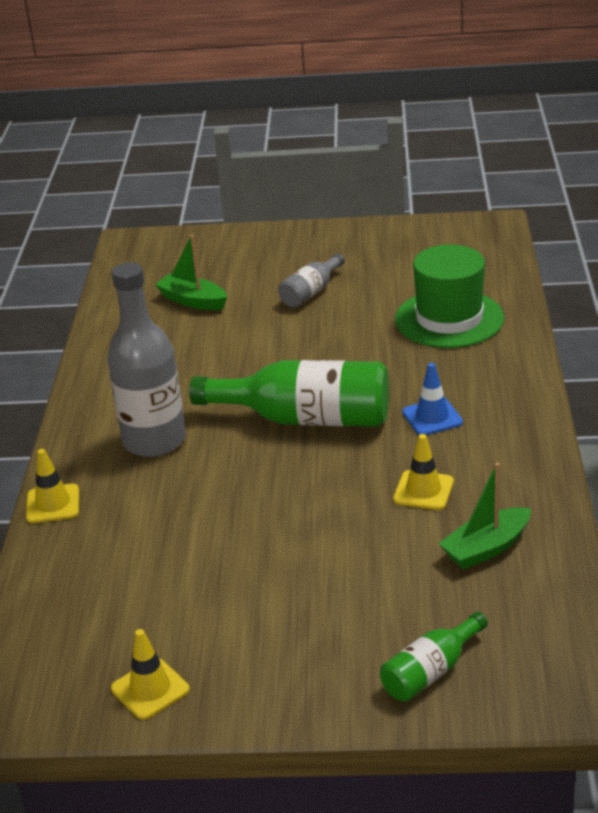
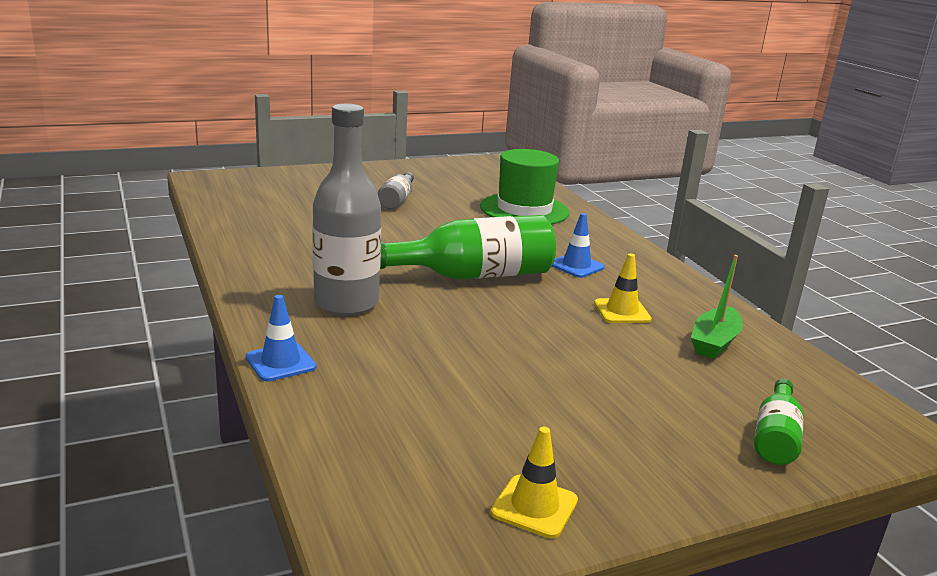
camera: 30 degrees left, 10 degrees down
(53, 504) = (280, 362): yellow traffic cone -> blue traffic cone
(193, 301) = (297, 210): green boat -> none

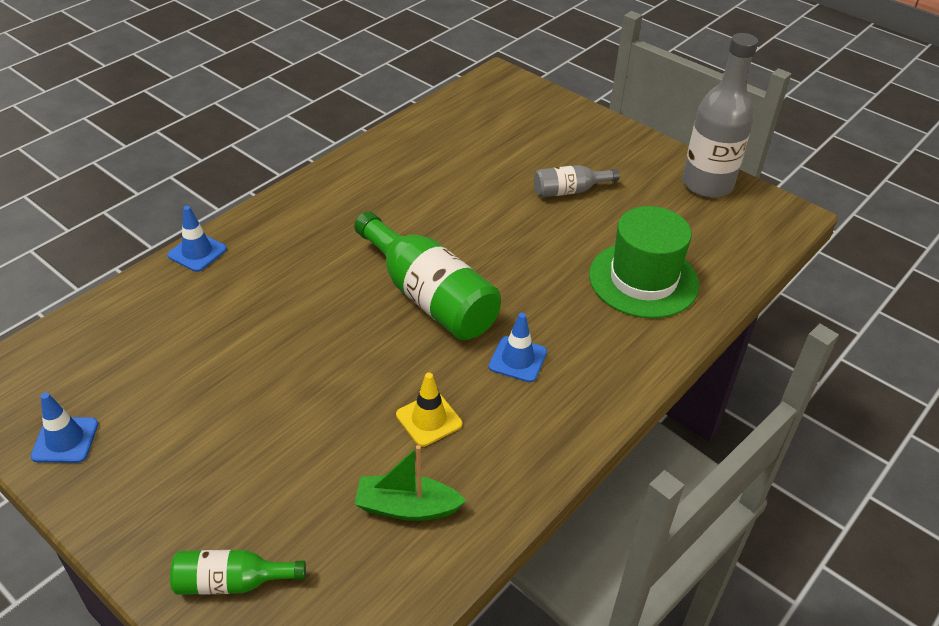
camera: 65 degrees right, 20 degrees up
(346, 303) = (314, 245): grey bottle -> grey bottle (707, 184)
(534, 506) = (65, 440): yellow traffic cone -> blue traffic cone

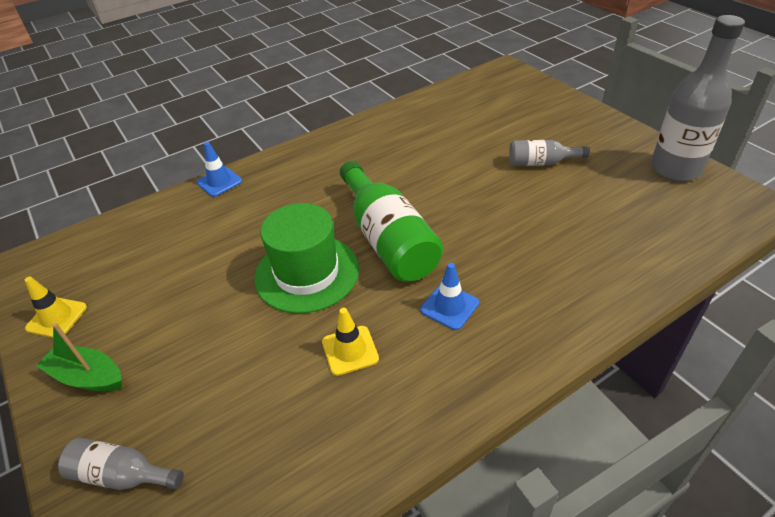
camera: 20 degrees right, 0 degrees up
(65, 440) = (57, 318): blue traffic cone -> yellow traffic cone
(232, 582) = (122, 475): green bottle -> grey bottle
(407, 507) = (300, 433): green boat -> green boat (87, 376)
(643, 280) = (591, 248): green hat -> green hat (307, 273)

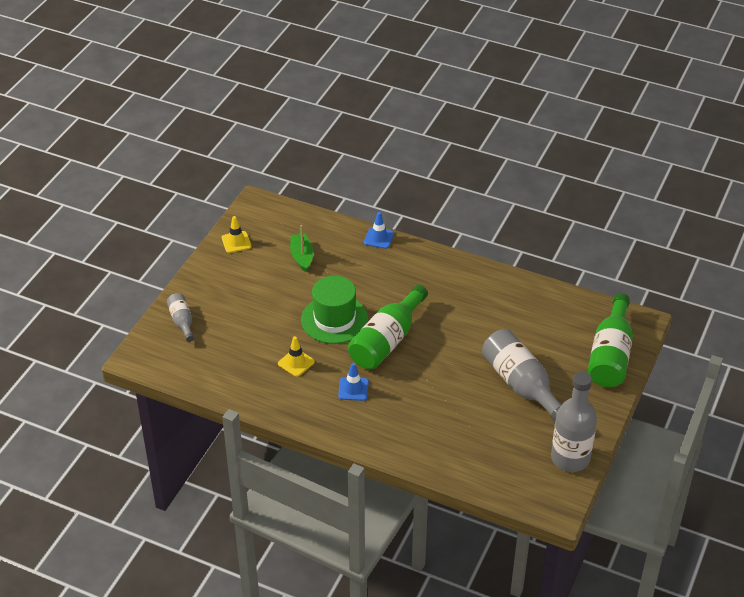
camera: 55 degrees right, 0 degrees up
(87, 376) = (215, 277): green boat -> green boat (302, 257)
(536, 97) = (610, 355): none -> green bottle
(541, 163) = (521, 385): grey bottle -> grey bottle, size x1.92

